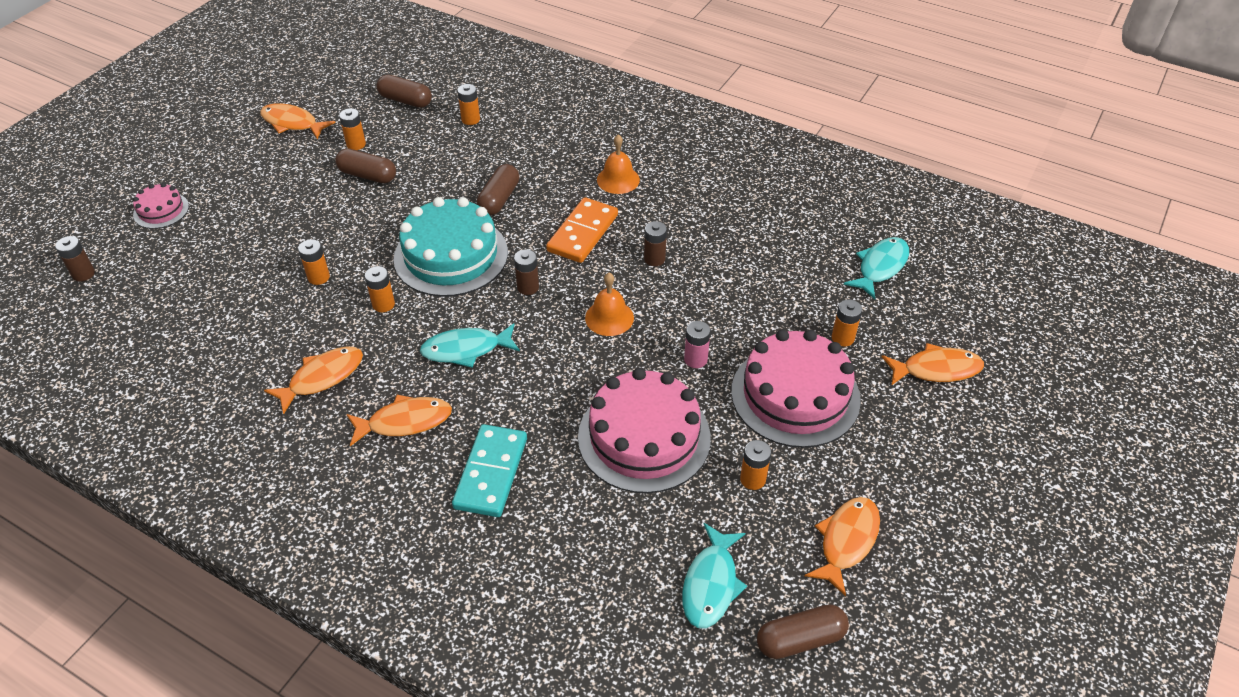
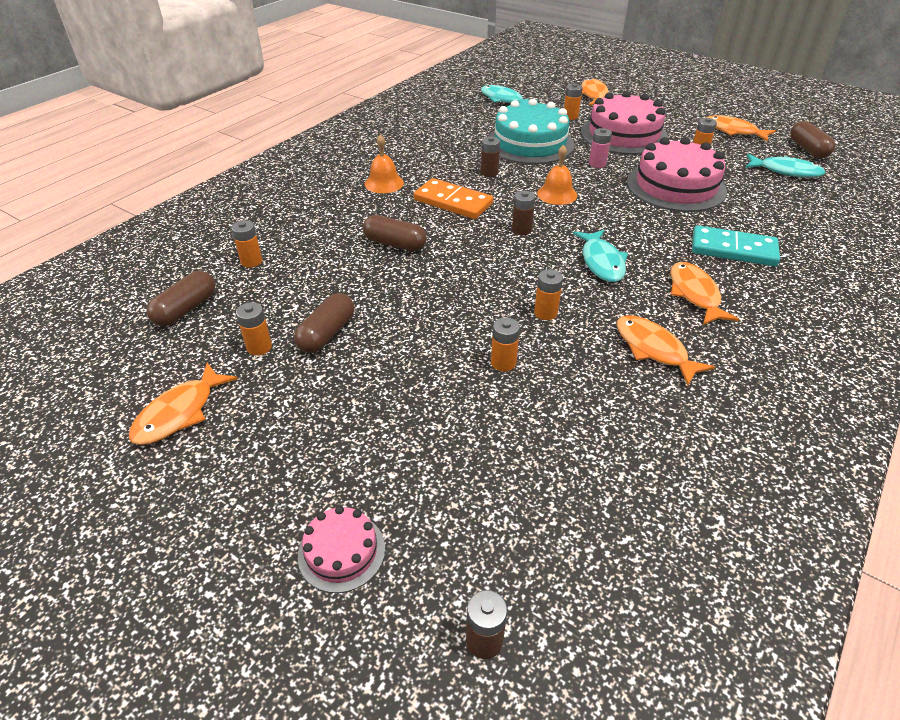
camera: 85 degrees left, 5 degrees down
(451, 255) = (475, 272): turquoise cake -> turquoise cake (530, 143)

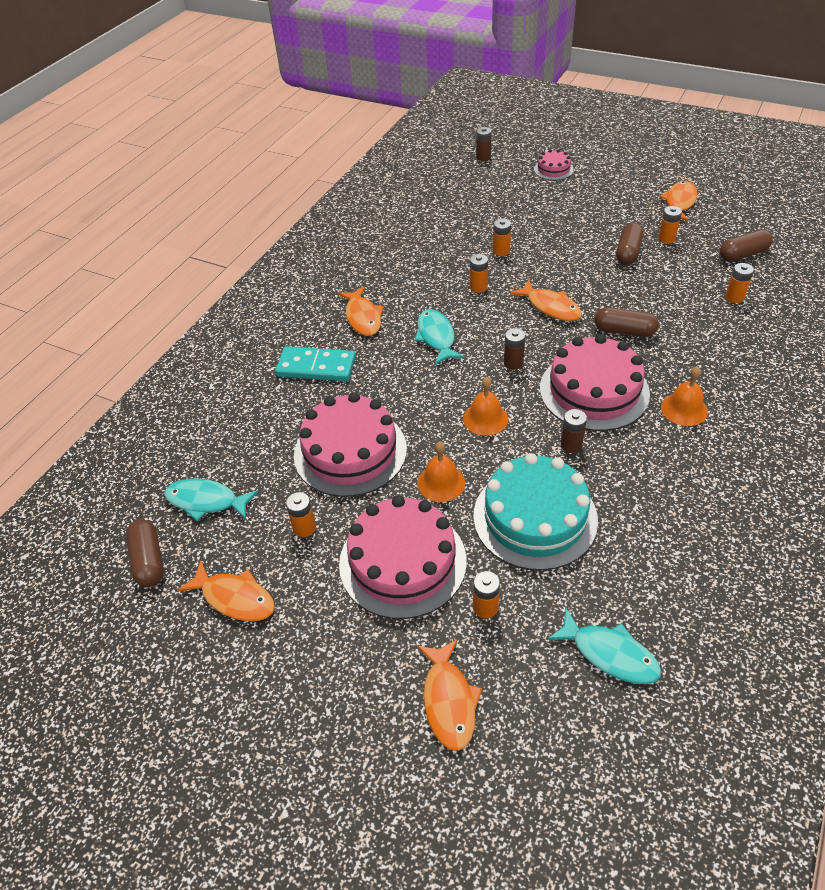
camera: 175 degrees right, 5 degrees up
(186, 309) = (743, 254): brown capsule -> brown capsule turned 45 degrees clockwise
(453, 202) = (594, 391): orange domino -> pink cake
(597, 164) = (441, 482): pink battery -> orange bell
(653, 349) = (401, 272): orange fish -> orange fish (550, 307)

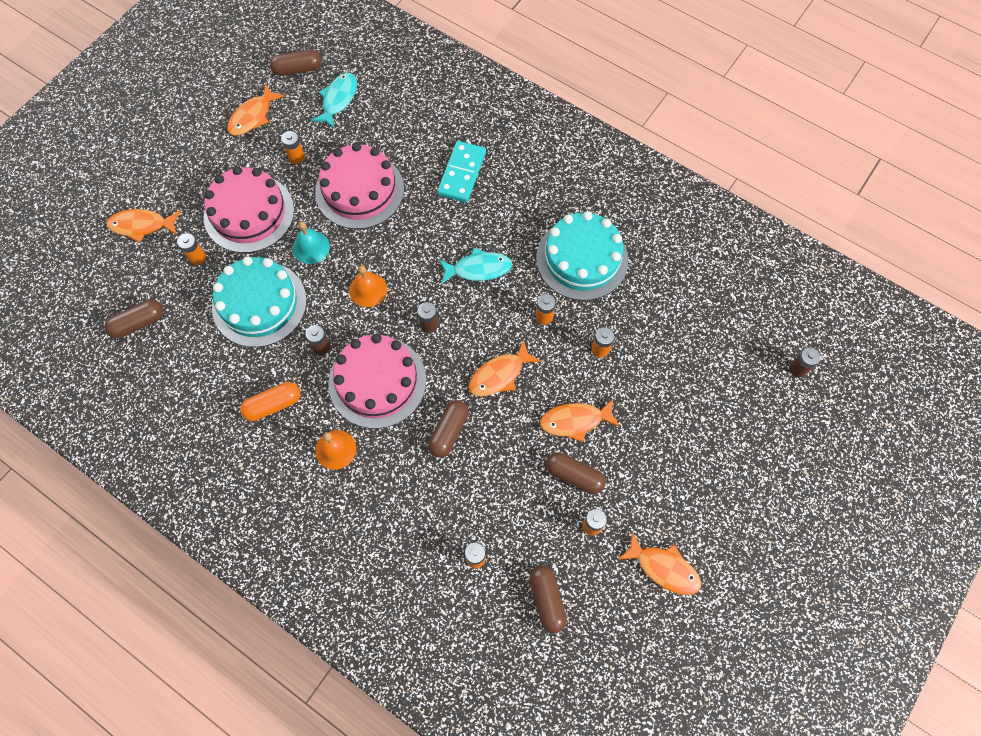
camera: 95 degrees right, 20 degrees up
(363, 317) = (519, 213): orange fish -> orange fish (575, 421)
(408, 271) = (582, 259): none -> turquoise cake
(441, 482) = (311, 247): orange bell -> turquoise bell
(553, 169) = (759, 442): pink cake -> none
(609, 654) = (138, 323): turquoise fish -> brown capsule
(659, 473) = (273, 405): none -> orange capsule

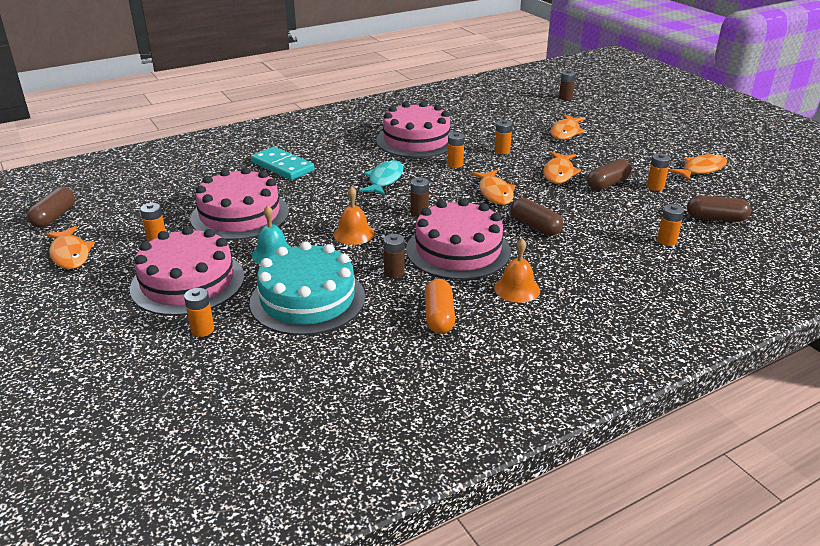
camera: 65 degrees left, 35 degrees down
(138, 323) = (245, 397): brown capsule -> none
(141, 226) = (107, 364): orange fish -> orange fish (566, 132)
(338, 99) = (123, 204): turquoise fish -> none
(582, 259) = (416, 140): turquoise cake -> pink cake

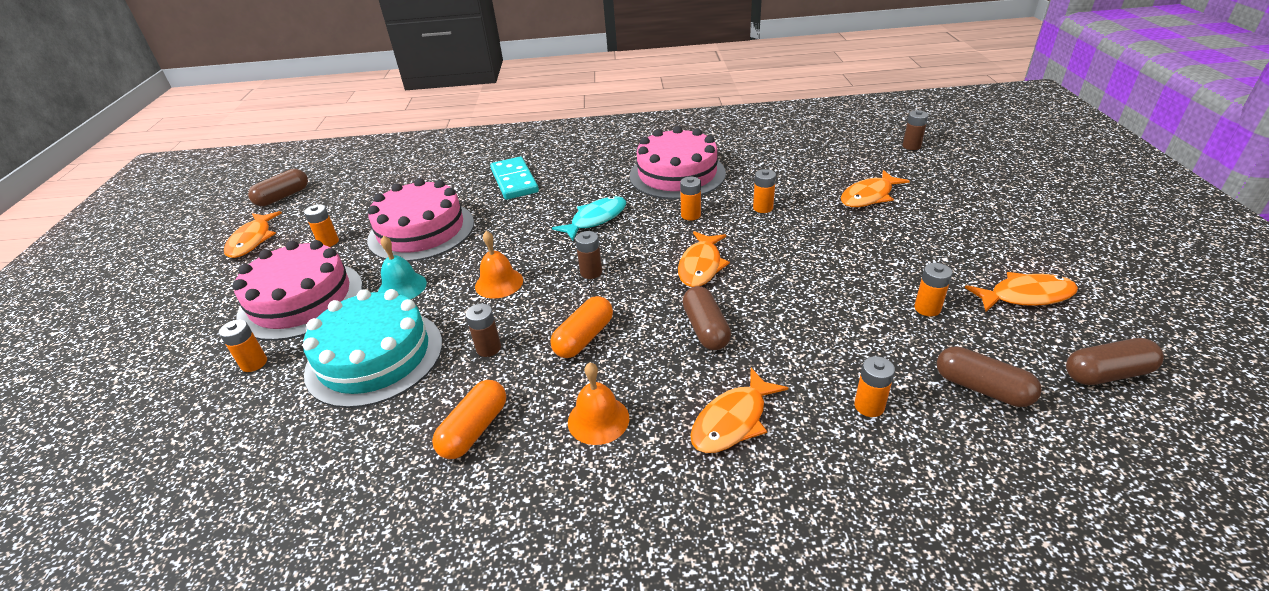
camera: 30 degrees right, 5 degrees up
(458, 250) = (584, 338): pink cake -> orange capsule
(559, 173) = (807, 255): orange fish -> orange fish (733, 421)
(607, 184) = (860, 287): brown capsule -> brown capsule (1107, 374)

